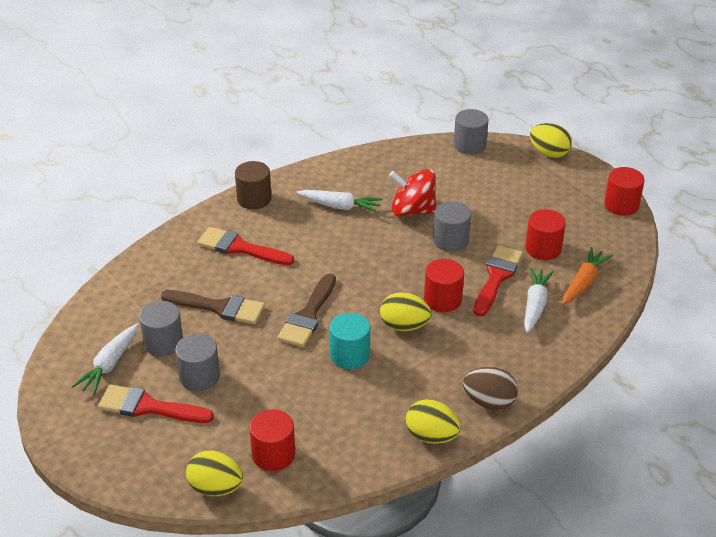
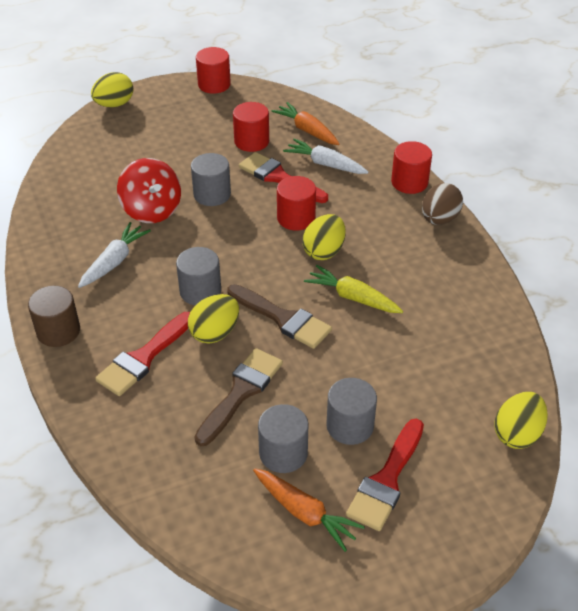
camera: 75 degrees left, 5 degrees up
(110, 364) = (304, 513): white carrot -> orange carrot
(273, 454) = (478, 379): red cylinder -> red cylinder (409, 182)
(350, 355) = (353, 297): turquoise cylinder -> yellow carrot
(412, 211) = (152, 210): red spinning top -> red spinning top turned 60 degrees counterclockwise
(431, 436) = (474, 263): yellow egg -> yellow egg (215, 332)
(469, 145) = (68, 149): grey cylinder -> grey cylinder (200, 291)

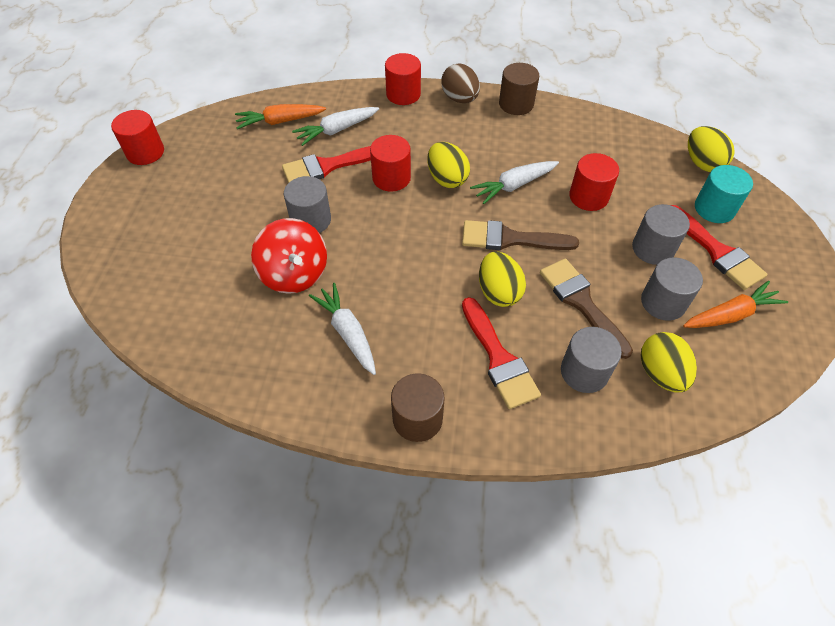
camera: 60 degrees left, 10 degrees up
(114, 104) = (92, 240): yellow egg -> yellow egg (660, 373)
(152, 210) = (294, 274): red spinning top -> red spinning top turned 60 degrees clockwise
(200, 291) = (438, 281): grey cylinder -> grey cylinder (584, 372)
(251, 141) = (260, 162): red cylinder -> red cylinder (588, 197)
(283, 318) = (510, 239): brown brush -> brown brush turned 150 degrees counterclockwise
(353, 297) = (514, 186): yellow carrot -> white carrot
(451, 462) = (714, 209): none -> turquoise cylinder
(470, 259) = (516, 104): none -> brown cylinder

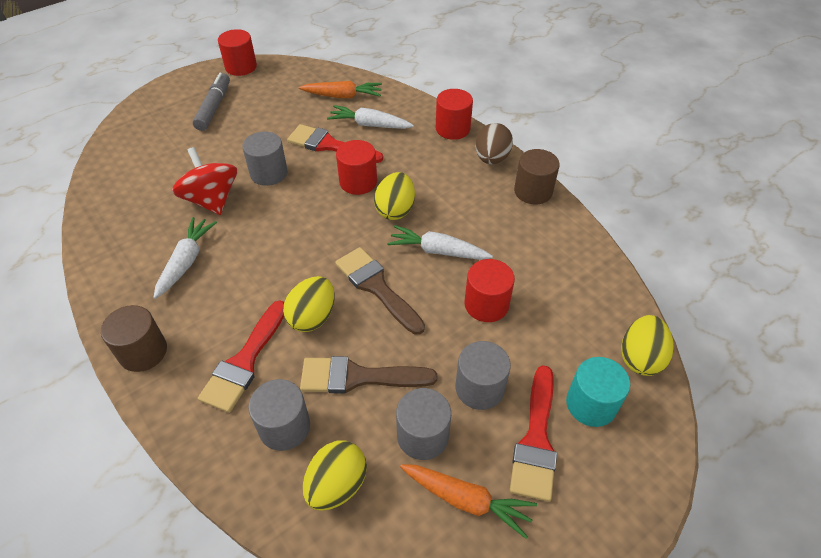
camera: 45 degrees right, 5 degrees down
(175, 201) = (214, 107): none -> grey marker
(280, 121) = (342, 96): orange carrot -> orange carrot turned 150 degrees clockwise
(294, 274) = (212, 200): red spinning top -> red spinning top turned 135 degrees clockwise
(581, 303) = (358, 377): brown brush -> brown brush turned 105 degrees counterclockwise

